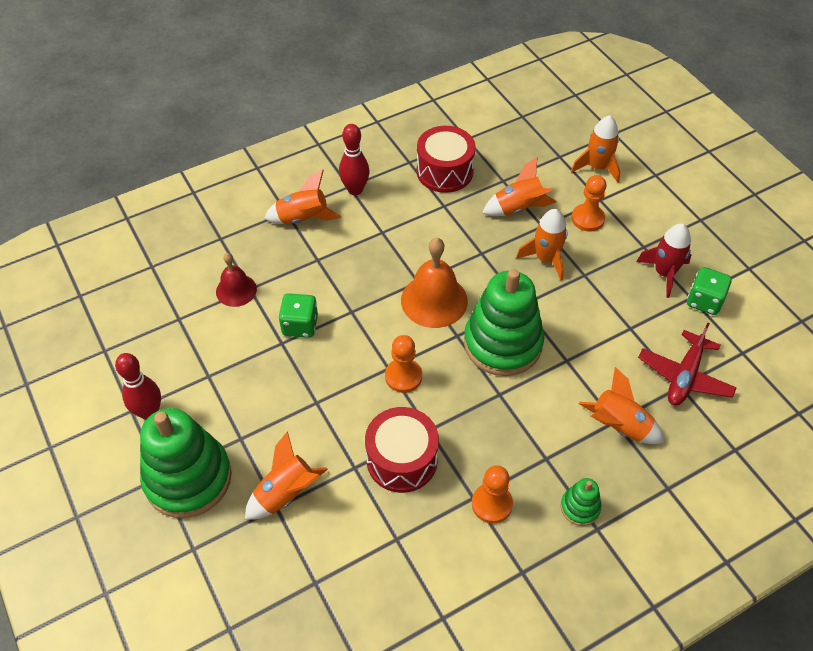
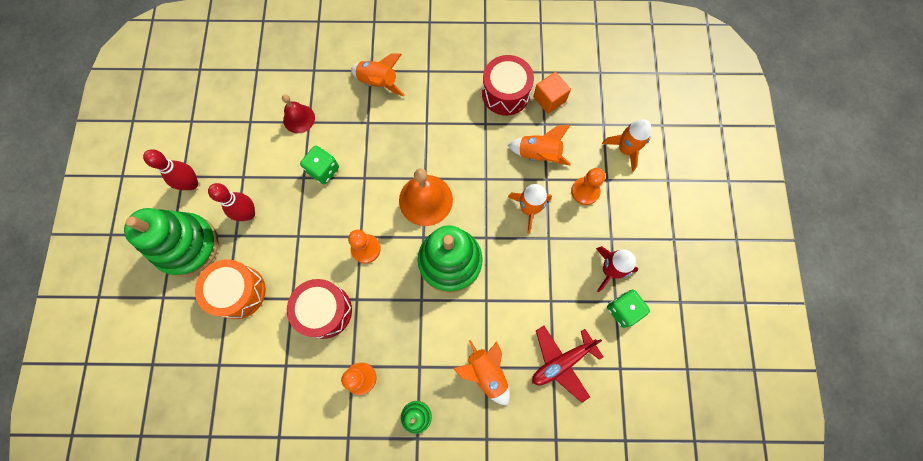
camera: 30 degrees right, 20 degrees up
(286, 493) = (238, 292): orange rocket -> orange drum
(355, 190) = (430, 76): red bowling pin -> red bowling pin (248, 214)
(492, 158) = (549, 99): none -> orange cube

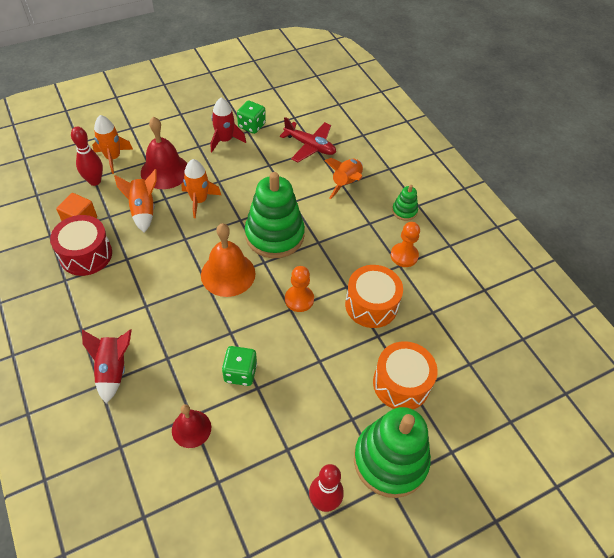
camera: 120 degrees left, 20 degrees down
(248, 214) = (323, 419): red bowling pin -> red bowling pin (95, 181)
(324, 311) = (371, 305): red drum -> orange drum
(378, 82) = (113, 369): orange rocket -> red rocket
(585, 191) = (165, 171): orange pawn -> red bell

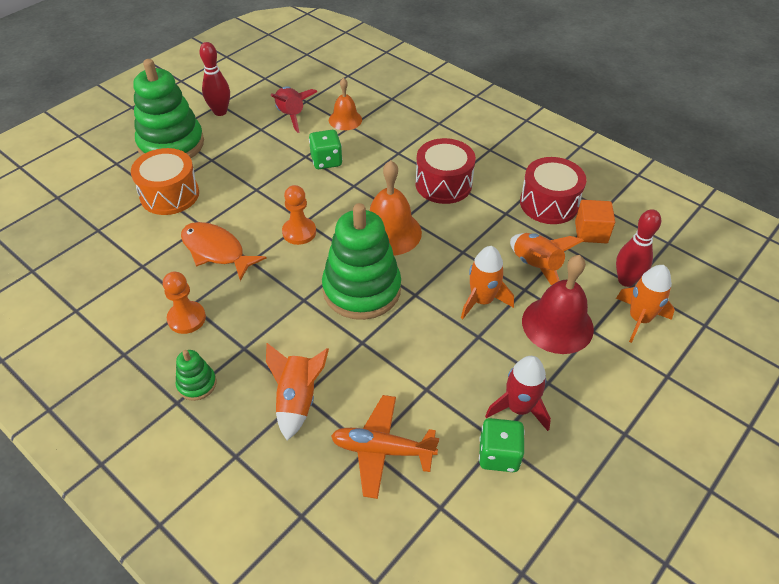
camera: 160 degrees right, 5 degrees down
(113, 369) = (437, 133): red rocket -> red rocket (291, 116)
(153, 305) = (443, 184): none -> red drum
(191, 428) = (345, 120): red bell -> orange bell
(310, 146) = (382, 450): red plane -> orange plane
(371, 305) = (216, 251): orange drum -> orange fish

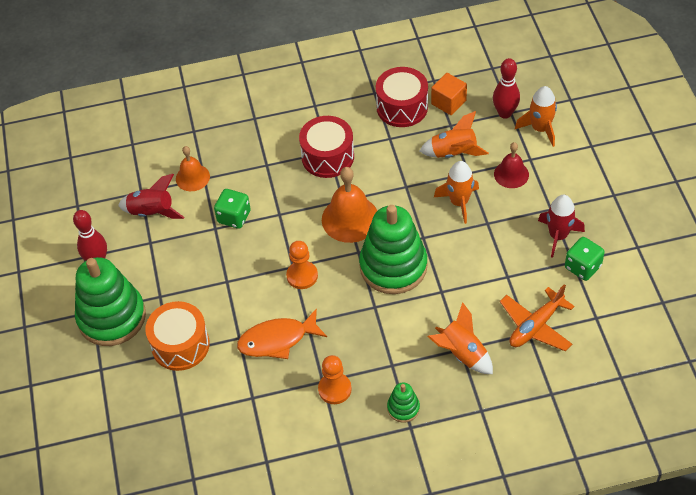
camera: 50 degrees left, 5 degrees up
(557, 324) = (511, 174): red bell -> red bell, size x0.61

